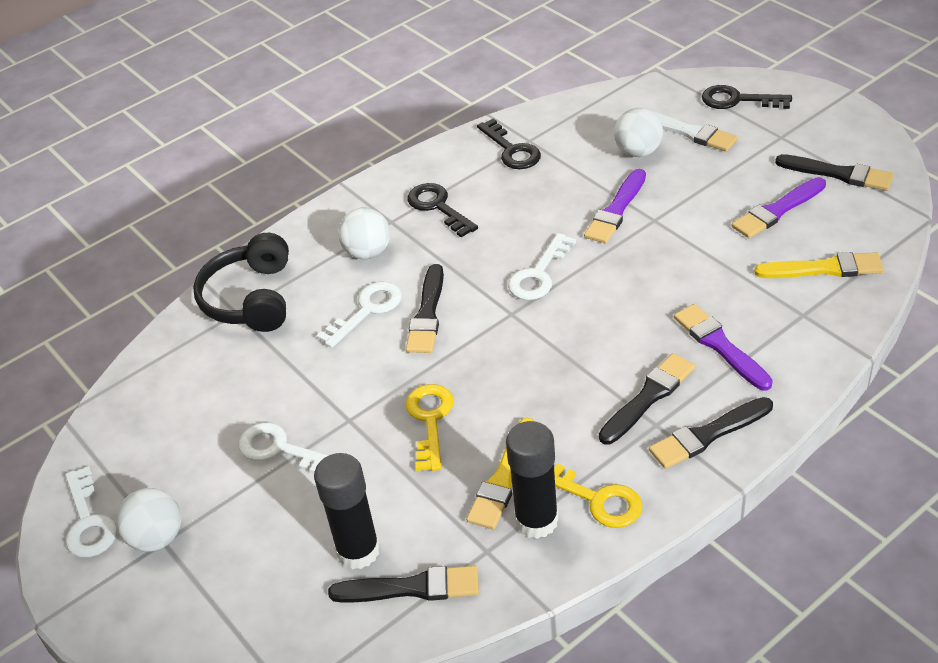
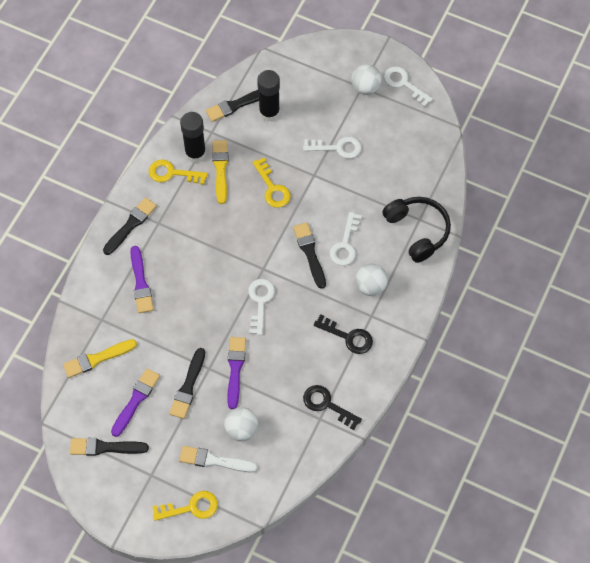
camera: 150 degrees right, 20 degrees up
(648, 397) = (167, 237): black brush -> black brush (188, 386)
(720, 345) = (141, 283): purple brush -> purple brush turned 45 degrees clockwise
(737, 100) = (191, 507): black key -> yellow key

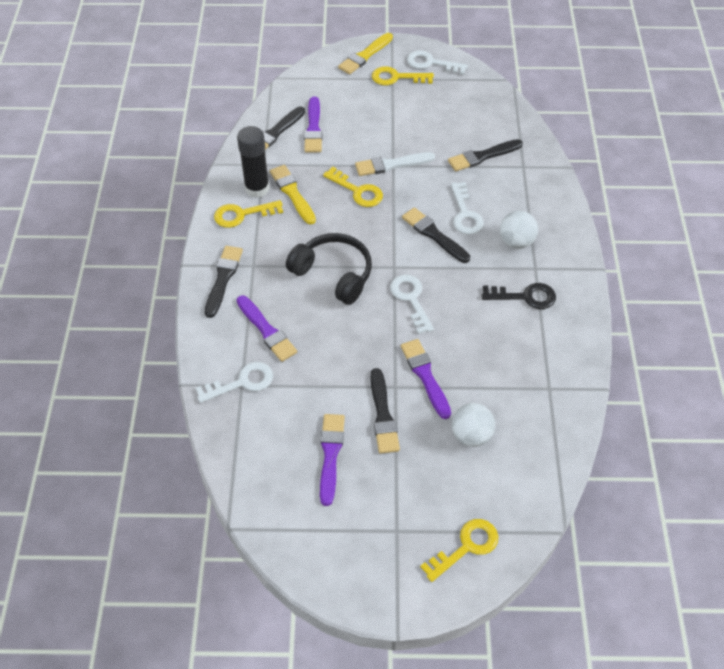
camera: 25 degrees left, 10 degrees down
(97, 359) = (259, 428): yellow brush -> yellow brush (365, 55)
(105, 447) = (323, 523): black brush -> black brush (482, 156)
(214, 460) = (461, 482): white brush -> white brush (391, 164)
(269, 112) = (313, 128): black glue stick -> purple brush
(327, 405) = (547, 371): black key -> none
(337, 148) = (402, 135): white key -> white key (242, 382)
(365, 87) = (396, 77): white ball -> yellow key
(418, 231) = (529, 177): black headphones -> black headphones (334, 274)

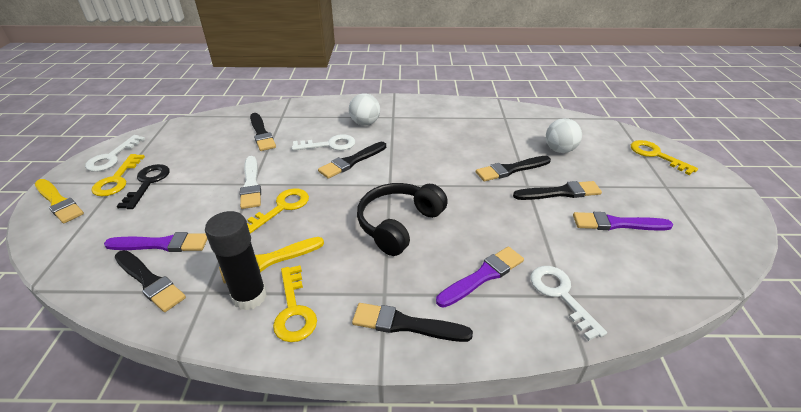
camera: 90 degrees left, 15 degrees down
(411, 299) = (428, 175): white key -> none
(425, 376) = (511, 169): purple brush -> black brush
(525, 296) = (421, 122): black key -> black key (148, 183)

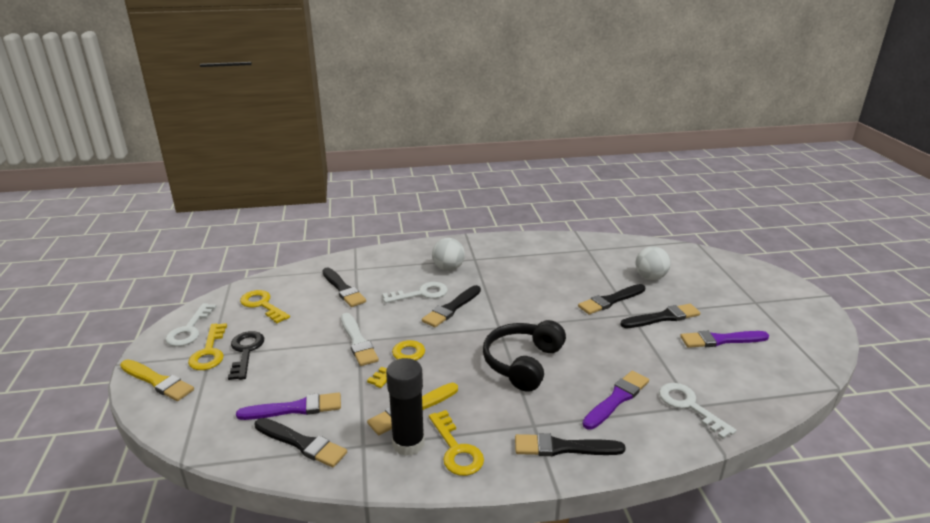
camera: 10 degrees left, 10 degrees down
(655, 155) = (739, 274): yellow key -> yellow key (262, 305)

